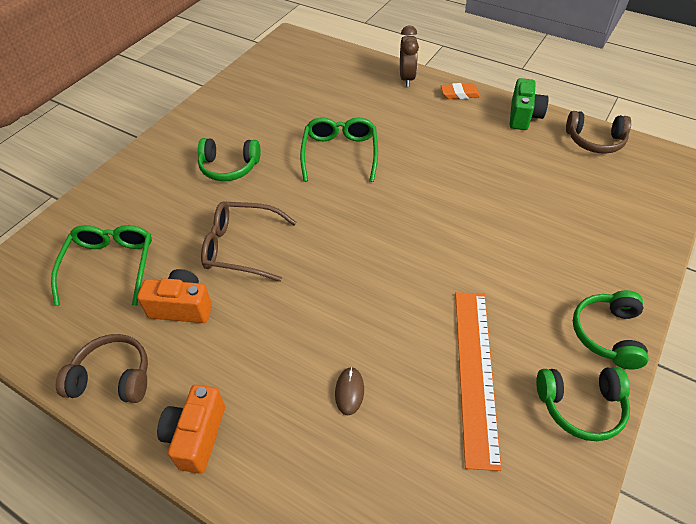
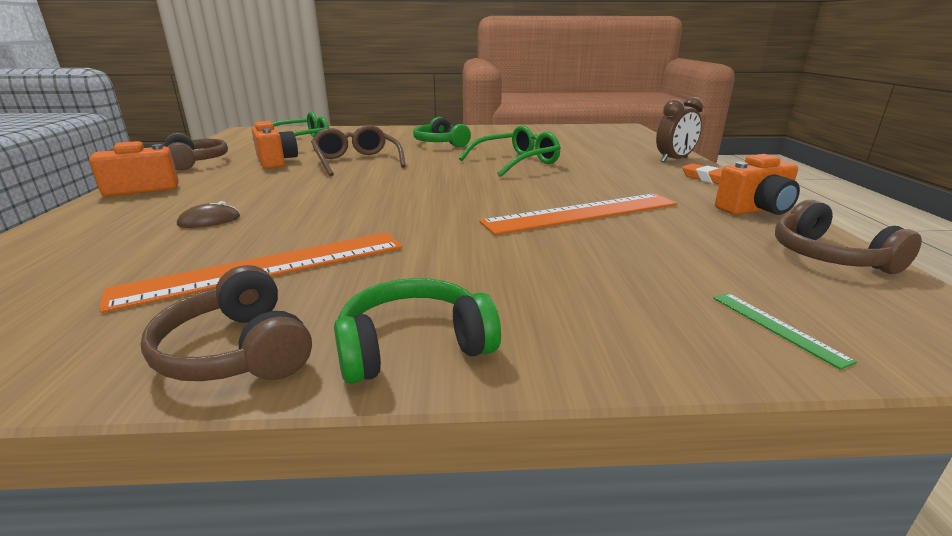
camera: 55 degrees right, 25 degrees down
(480, 185) = (582, 213): none -> orange ruler
(523, 116) = (755, 210): green camera -> orange camera
(580, 406) = (238, 351): green headphones -> brown headphones
(646, 207) = (777, 327): none -> green ruler

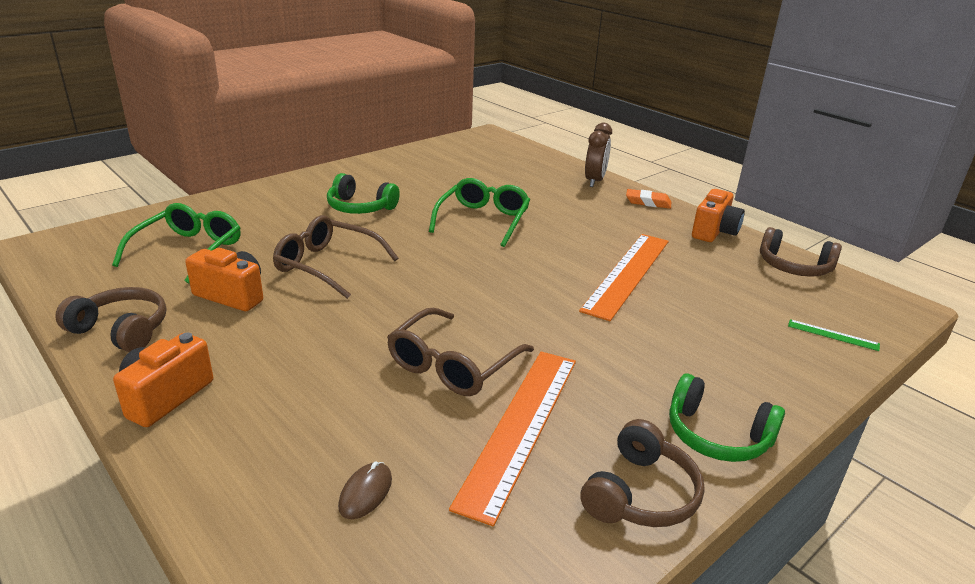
camera: 40 degrees left, 5 degrees up
(209, 221) = (358, 404): brown mouse -> brown mouse (365, 493)
(238, 351) = (640, 494): brown headphones -> brown headphones turned 75 degrees counterclockwise
(312, 221) = (453, 364): none -> brown glasses
(413, 346) = (717, 435): green headphones -> green headphones turned 90 degrees counterclockwise

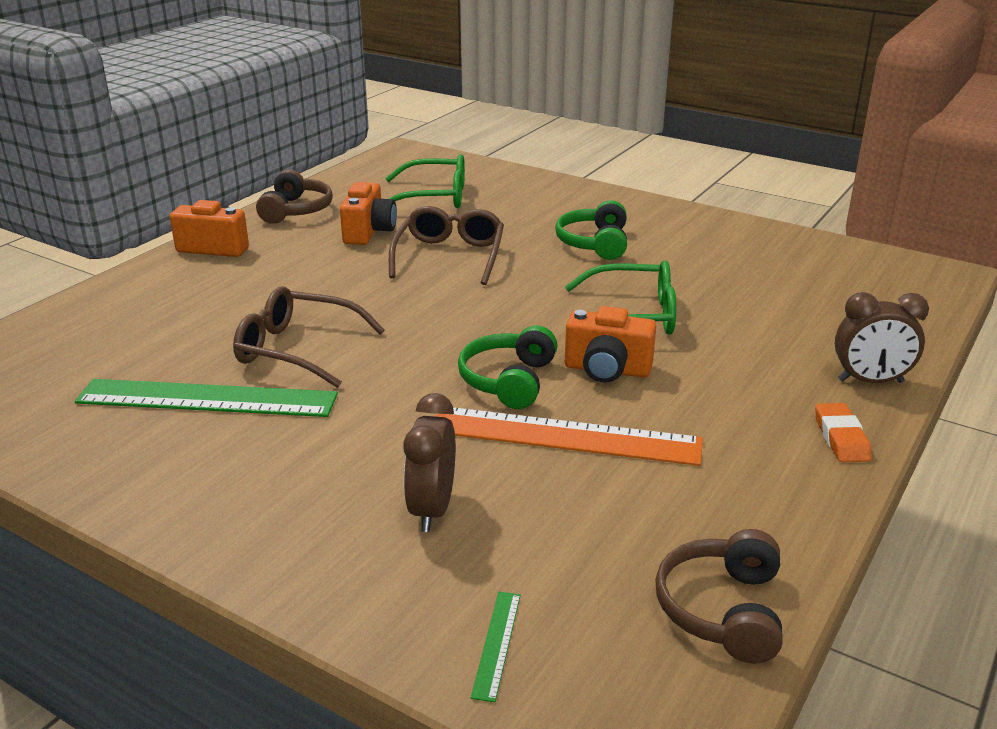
camera: 75 degrees right, 0 degrees up
(365, 493) = (113, 343): brown mouse -> none
(520, 427) = (207, 398): orange ruler -> green ruler
(640, 494) = (116, 475): brown headphones -> none
(704, 335) = (432, 509): none -> brown clock
(714, 232) = (788, 513): orange camera -> orange camera (607, 370)
(717, 435) = (215, 523): green headphones -> green headphones (509, 381)

